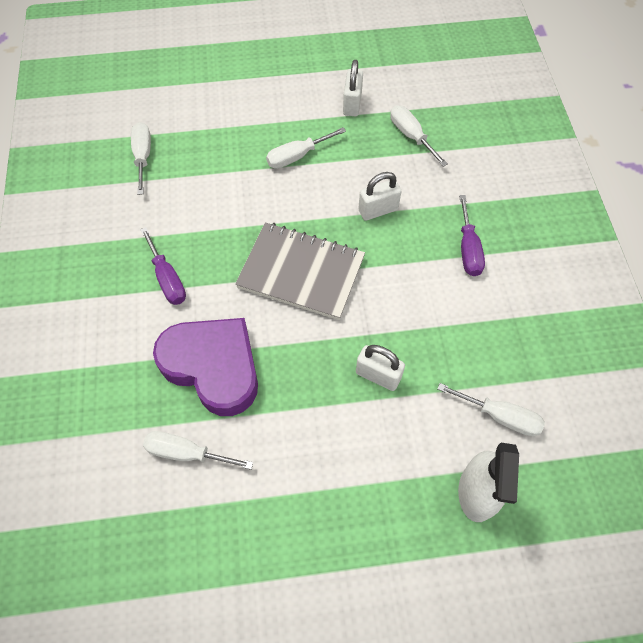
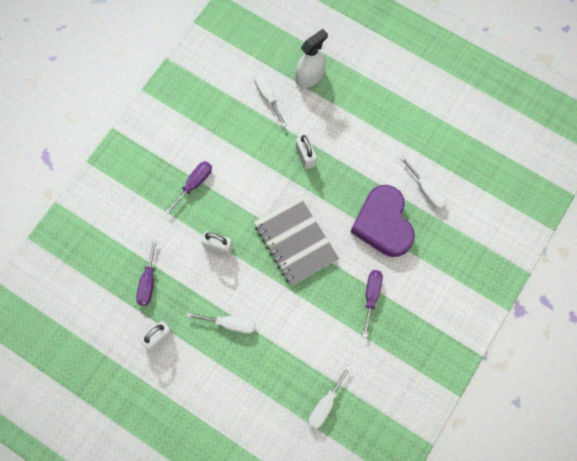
camera: 140 degrees left, 10 degrees up
(411, 136) = (148, 282): white screwdriver -> purple screwdriver

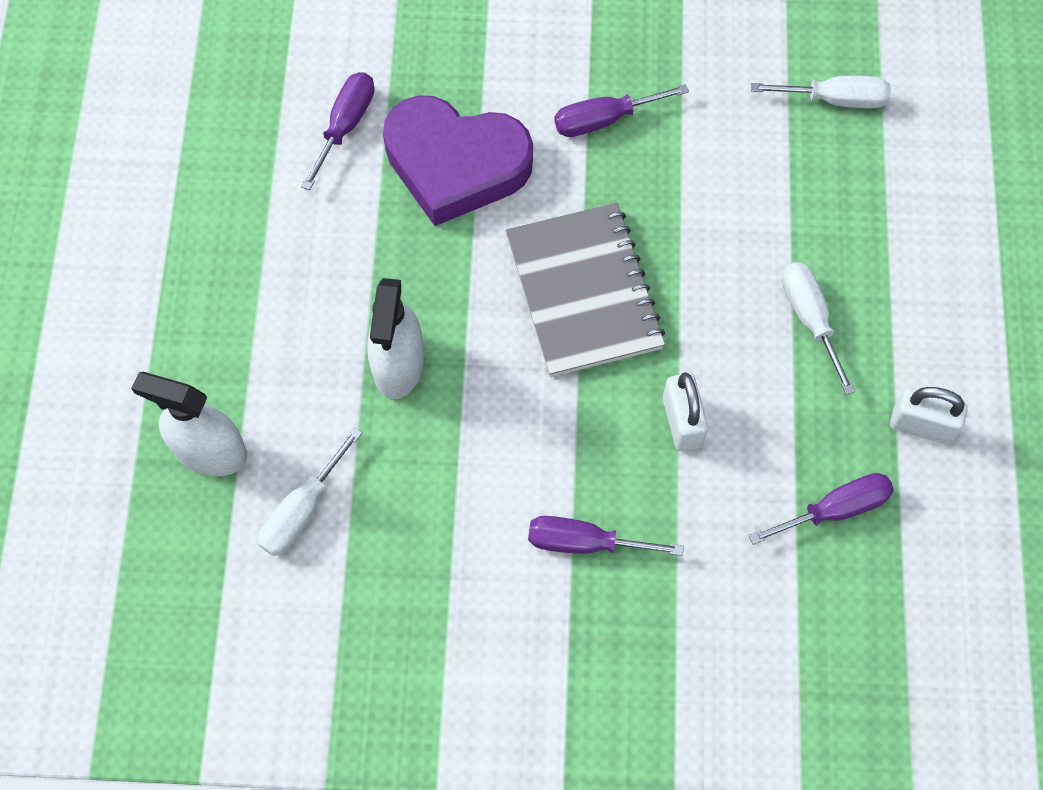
camera: 120 degrees left, 5 degrees down
(295, 242) = (584, 292): grey notebook -> grey notebook turned 45 degrees counterclockwise
(305, 156) = (398, 364): white padlock -> white spray bottle
(383, 224) = (455, 164): purple heart -> purple heart turned 60 degrees clockwise
(426, 190) = (345, 125): white screwdriver -> purple screwdriver

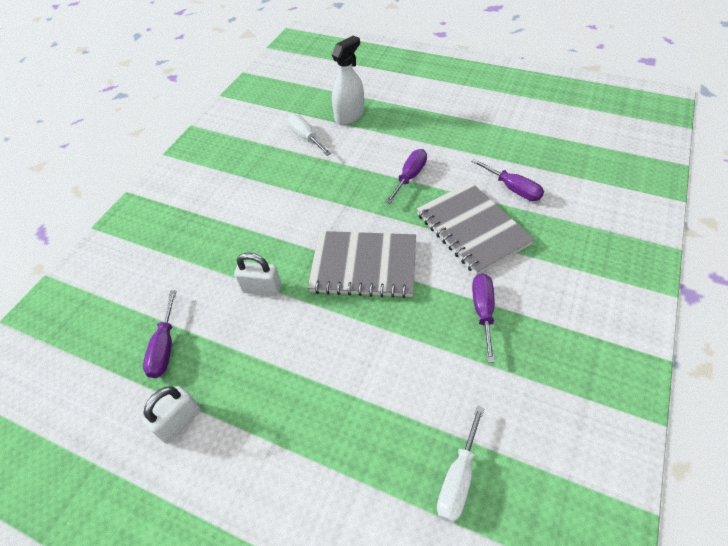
camera: 115 degrees right, 15 degrees down
(398, 364) = (359, 181): white spray bottle -> none
(455, 164) = (472, 229): purple heart -> grey notebook
(584, 542) = (226, 227): purple screwdriver -> purple screwdriver (410, 177)
(810, 318) = (287, 382): white screwdriver -> none

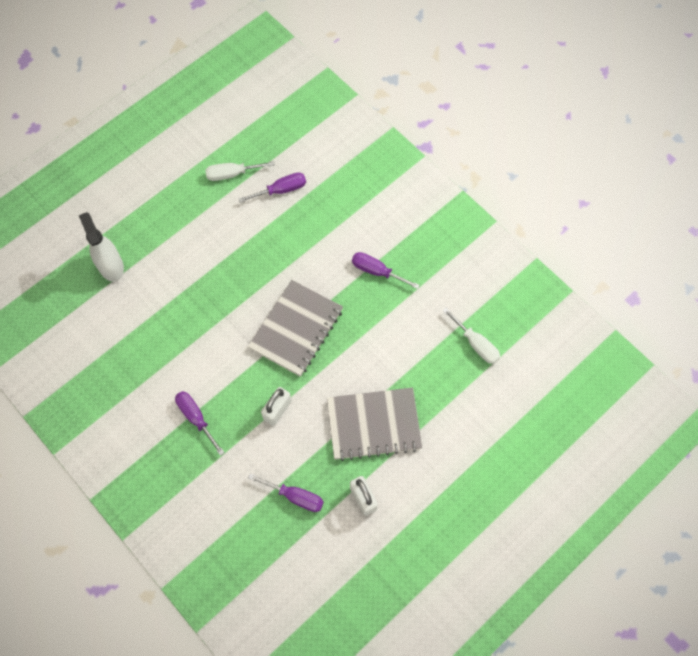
camera: 70 degrees left, 15 degrees up
(305, 137) = (117, 315): white screwdriver -> white screwdriver (232, 174)
(410, 177) = (223, 254): purple screwdriver -> purple screwdriver (196, 418)
(472, 229) = (304, 239): grey notebook -> grey notebook (373, 425)

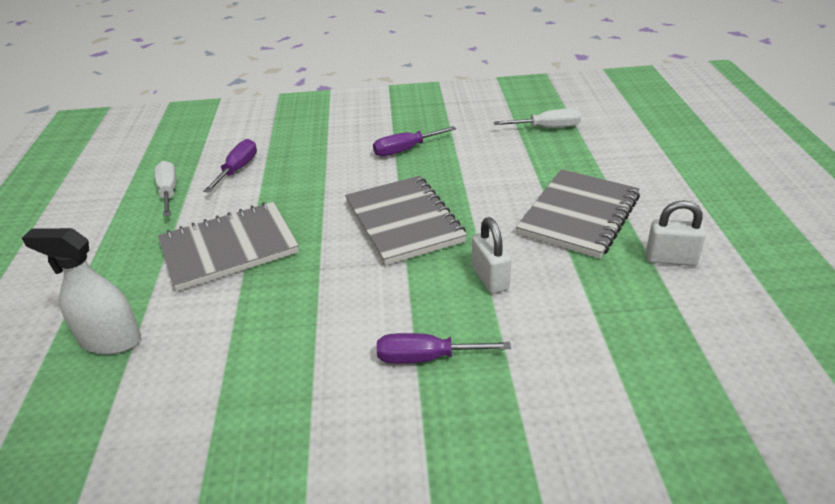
camera: 50 degrees left, 30 degrees down
(208, 256) = (229, 248): none -> grey notebook
(232, 174) = (168, 192): white screwdriver -> white screwdriver turned 135 degrees clockwise
(295, 496) = (627, 313): purple screwdriver -> none

